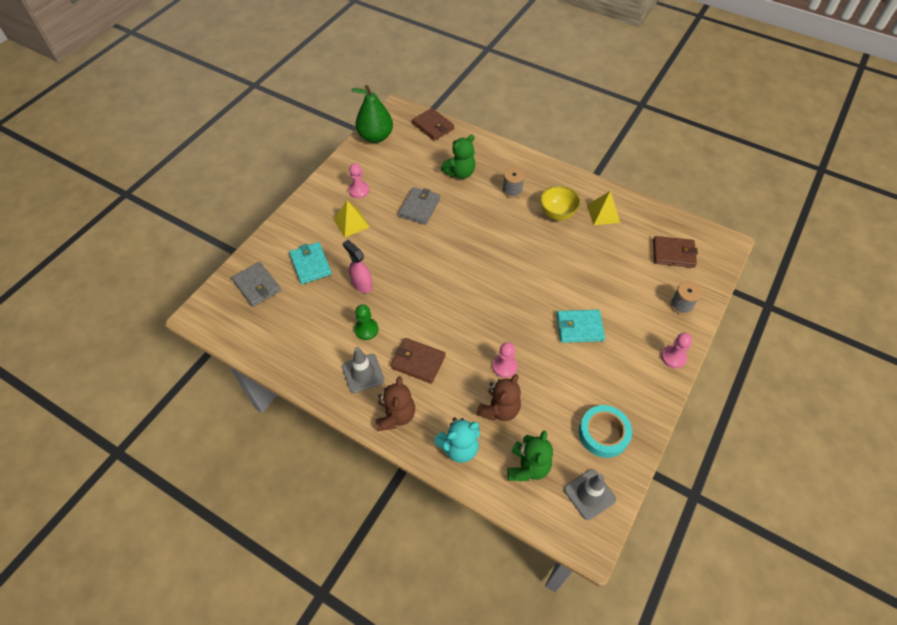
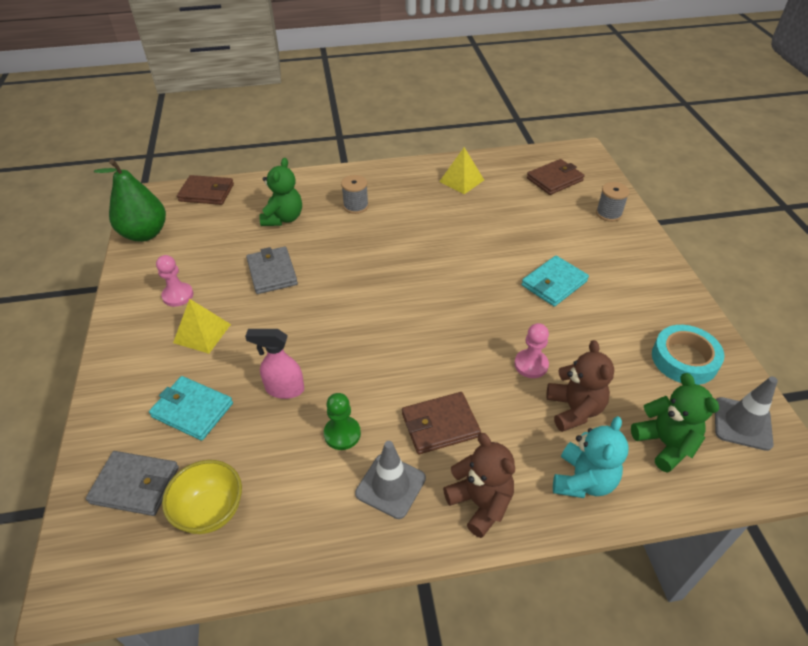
camera: 40 degrees left, 10 degrees down
(557, 213) = (421, 202): yellow bowl -> yellow bowl (211, 511)
(673, 357) = (654, 257): pink pawn -> none

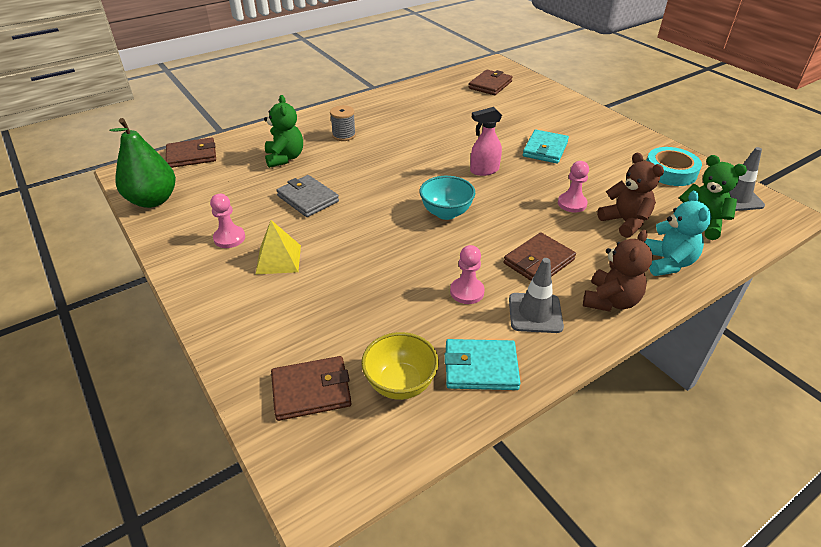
camera: 25 degrees left, 5 degrees down
(135, 485) = (311, 390): grey wallet -> brown wallet
(192, 410) = (318, 317): turquoise wallet -> turquoise wallet (481, 367)
(284, 389) = (390, 277): pink spray bottle -> pink spray bottle (484, 170)
(342, 434) = (467, 292): green pawn -> pink pawn
(389, 332) = (446, 213): none -> turquoise bowl
(461, 180) = (419, 100): yellow pyramid -> none
(480, 503) = (610, 301): brown teddy bear -> brown teddy bear turned 90 degrees clockwise
(608, 214) = (547, 98): grey spool -> none

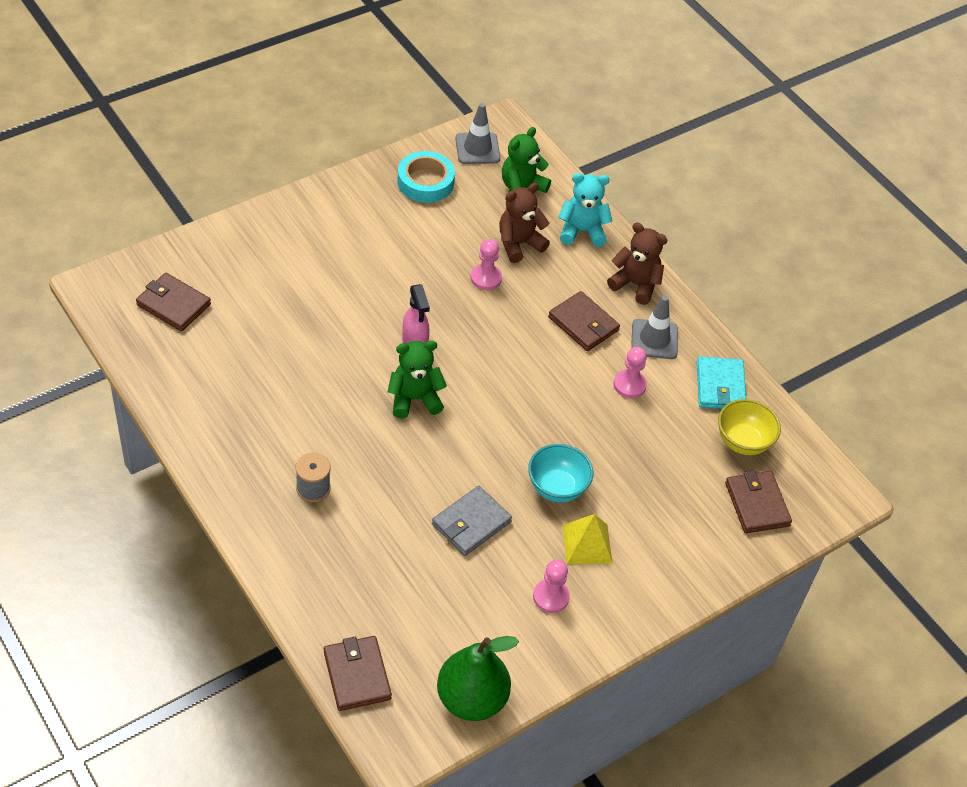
camera: 95 degrees left, 10 degrees up
(285, 158) = (371, 556): green teddy bear -> green teddy bear (414, 399)
(446, 213) = (502, 389): turquoise bowl -> turquoise bowl (557, 488)
(545, 149) = (369, 278): turquoise wallet -> none

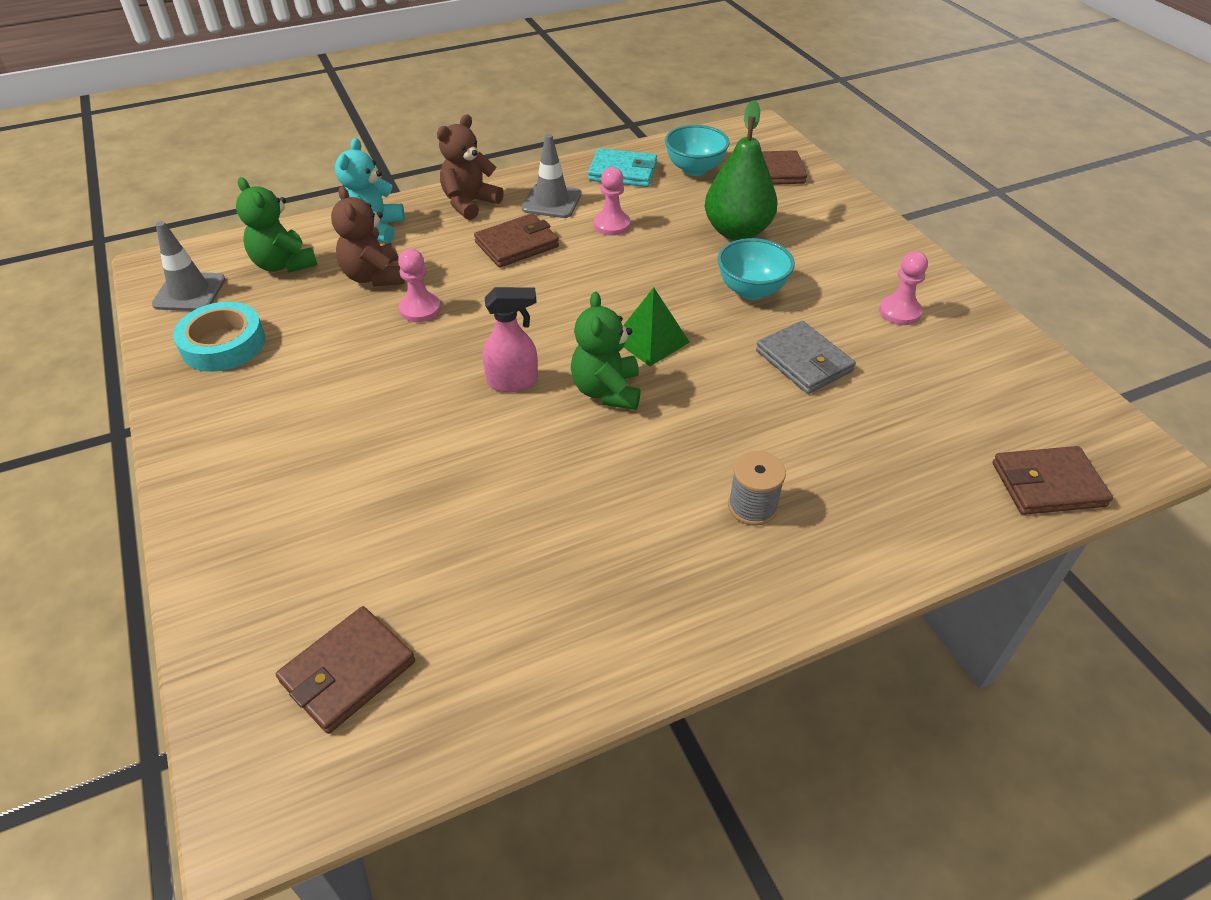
camera: 75 degrees left, 5 degrees down
(471, 699) = (1050, 386): green pear -> green pear (737, 231)
(477, 422) = (651, 340): none -> green pyramid
(587, 544) = (826, 279): yellow pyramid -> none
(743, 442) = (694, 169): yellow bowl -> turquoise bowl

